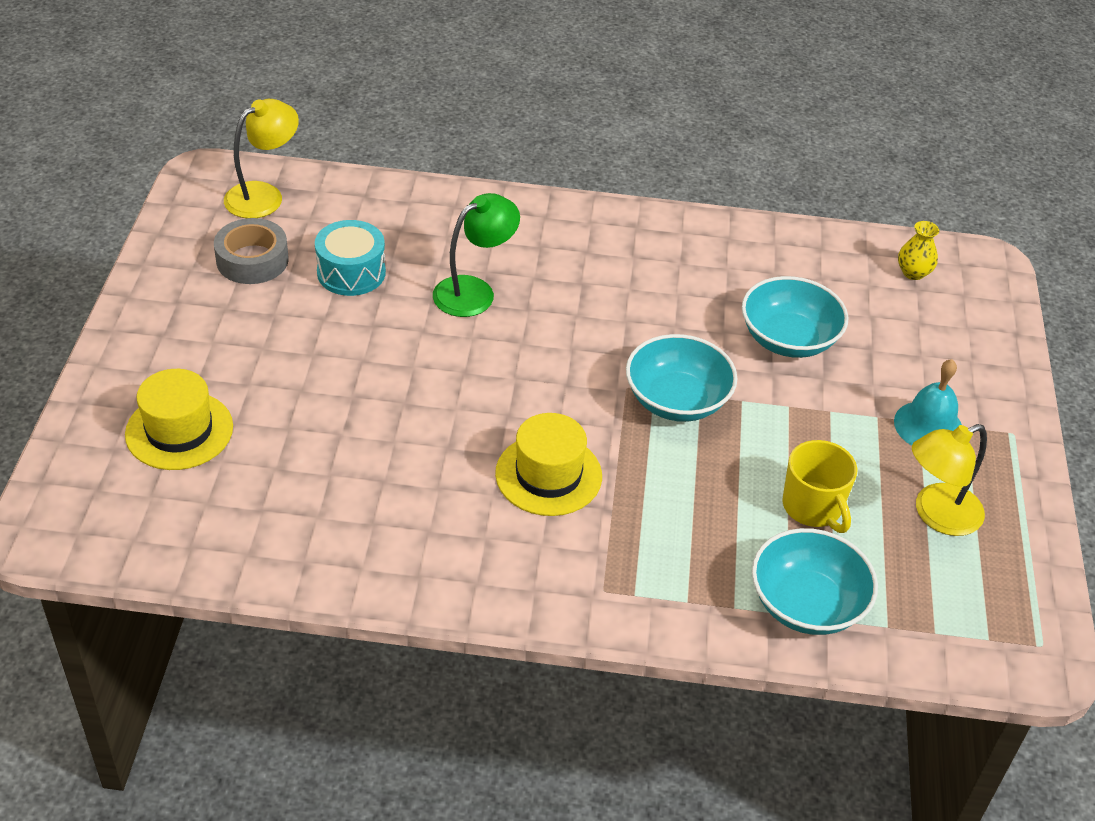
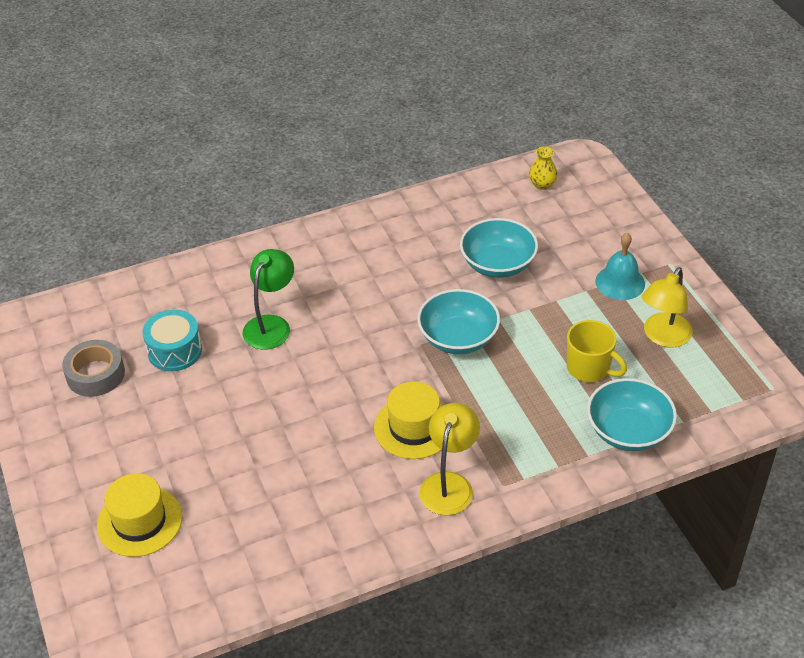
camera: 25 degrees left, 0 degrees up
(264, 195) = (66, 323): yellow lamp -> yellow lamp (449, 484)

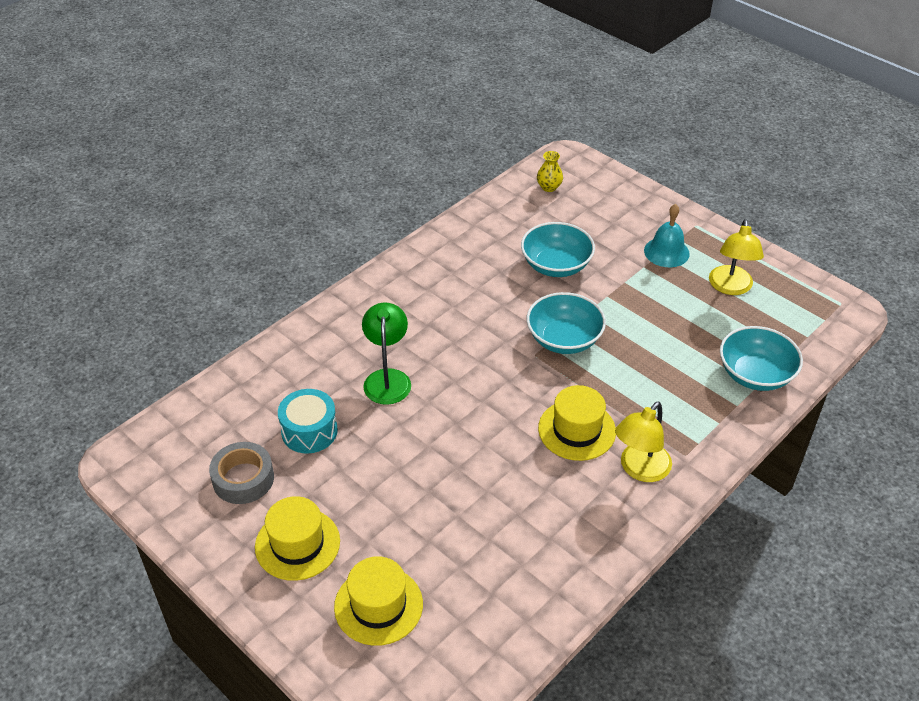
camera: 25 degrees left, 0 degrees up
(106, 445) = (297, 544): none -> yellow hat
(449, 484) = (639, 469): yellow lamp -> yellow lamp turned 135 degrees counterclockwise
(589, 368) = (689, 331): yellow mug -> none

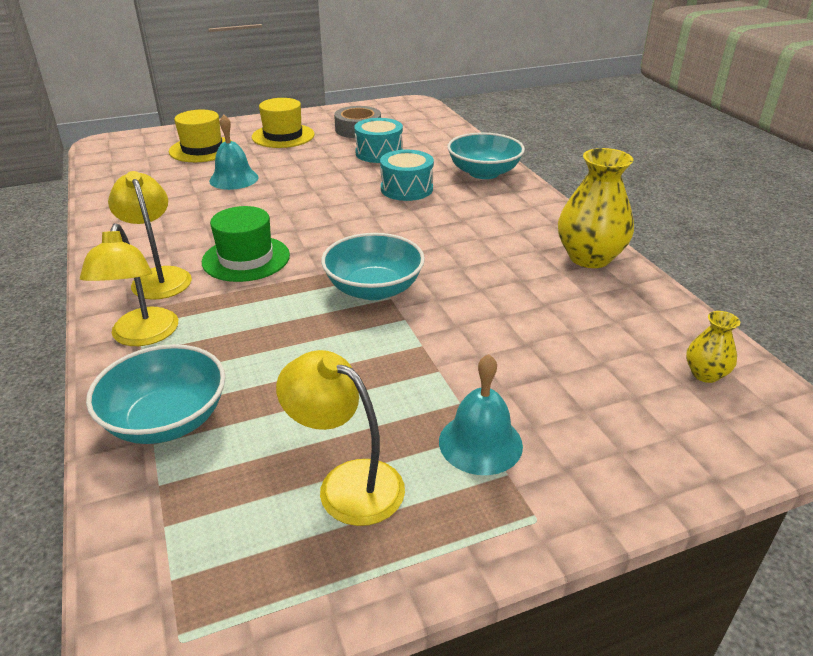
camera: 115 degrees right, 10 degrees down
(387, 378) = (406, 189): green lamp -> turquoise drum
(440, 524) = (234, 179): none -> turquoise bell
(447, 246) = (589, 257): none -> yellow vase
(556, 265) = (510, 323): turquoise bowl -> turquoise bowl (484, 173)
(577, 430) = (246, 258): yellow hat -> green hat
(706, 432) = (142, 336): none -> yellow lamp

